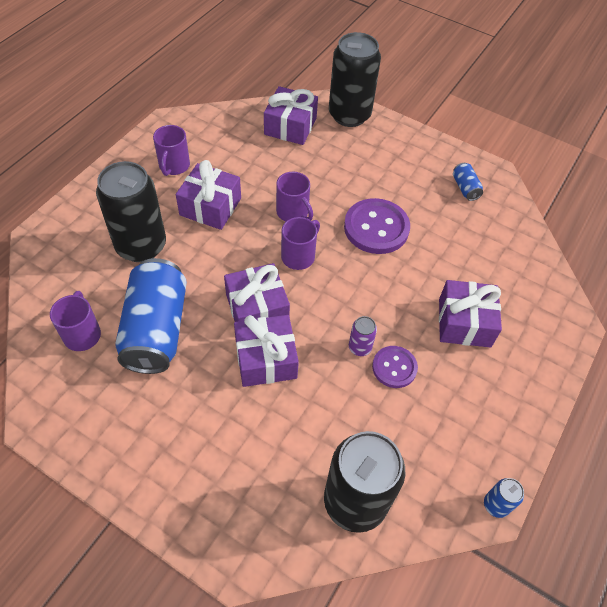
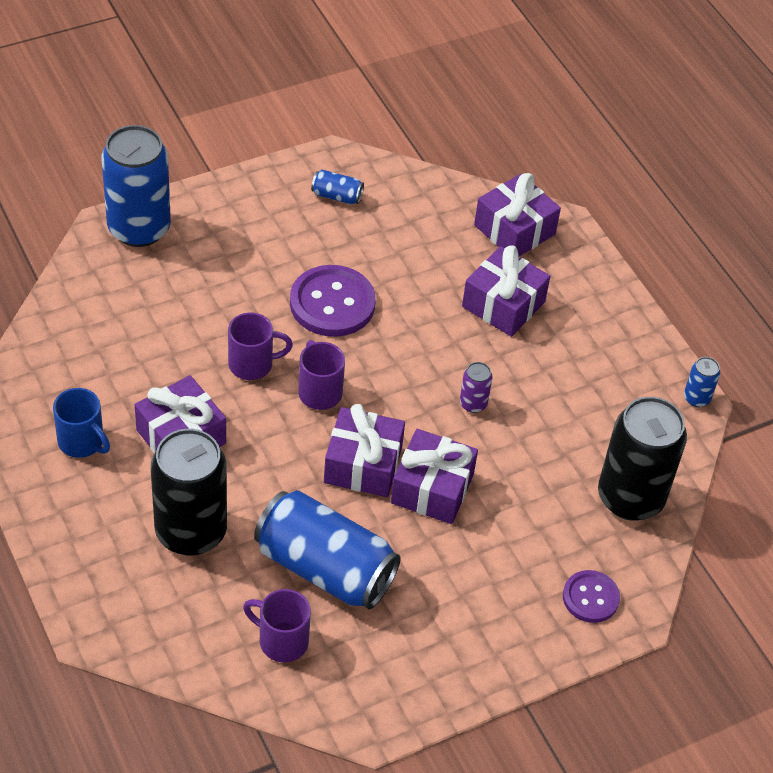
camera: 60 degrees left, 5 degrees down
(174, 166) = (82, 442): purple mug -> blue mug
(290, 126) = (109, 294): purple gift -> purple gift (514, 230)
(349, 115) = (139, 228): black can -> blue can
(394, 367) = (515, 389): purple button -> purple button (590, 598)

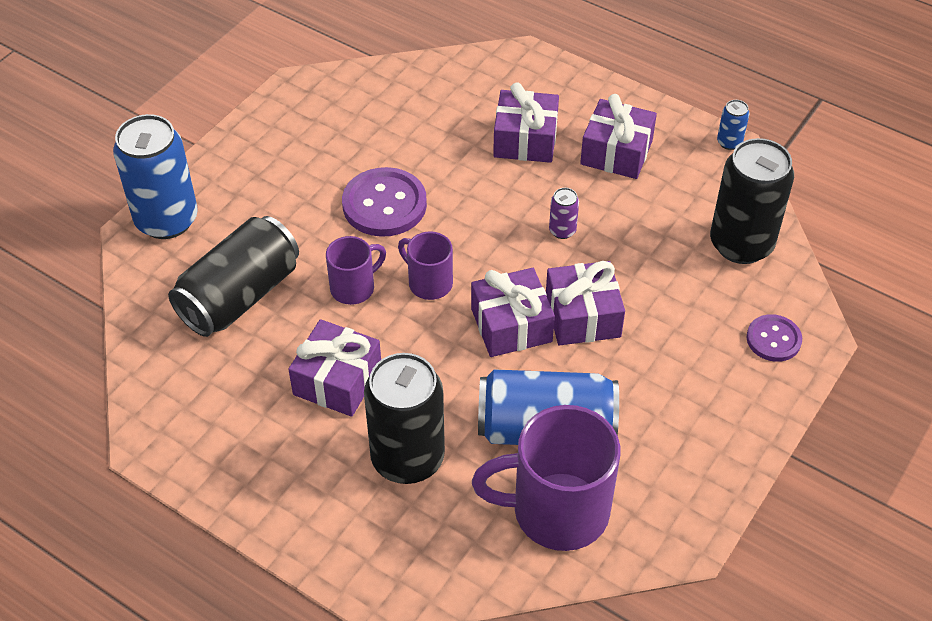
camera: 25 degrees left, 0 degrees up
(82, 442) = (251, 430): blue mug -> none
(153, 324) = (240, 296): none -> black can
(281, 641) = (556, 511): purple mug -> purple mug, size x1.91
(337, 196) = (322, 115): blue can -> none
(514, 230) = (489, 77): purple gift -> purple gift (616, 152)

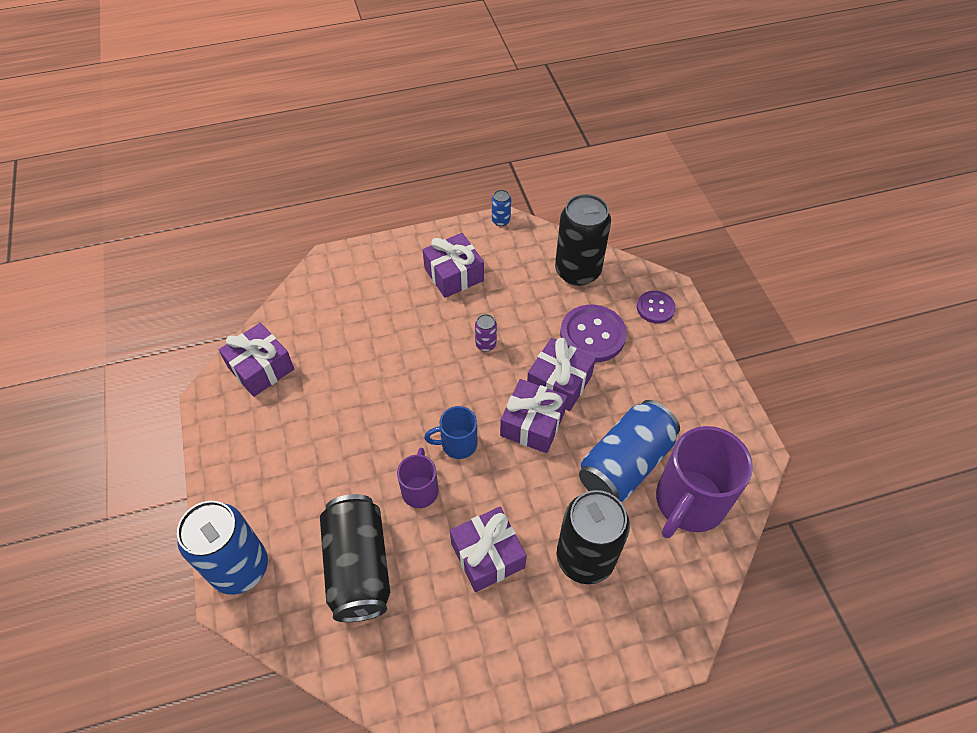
camera: 50 degrees left, 5 degrees up
(384, 204) = (368, 422): purple button -> purple button (592, 335)
(429, 283) = (457, 444): purple mug -> blue mug
(525, 140) = (396, 310): purple gift -> purple gift (261, 368)

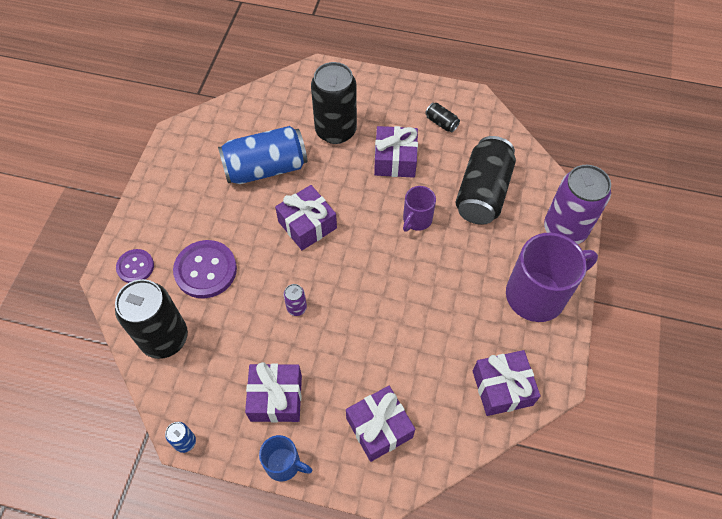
camera: 150 degrees left, 5 degrees up
(240, 567) = (564, 229): blue can -> purple can
(457, 444) = (371, 238): blue mug -> blue mug (284, 464)
(460, 649) = (441, 123): none -> black can
(559, 382) = (264, 245): purple gift -> purple gift (379, 427)
(688, 502) = (247, 128): purple mug -> purple mug (537, 294)

